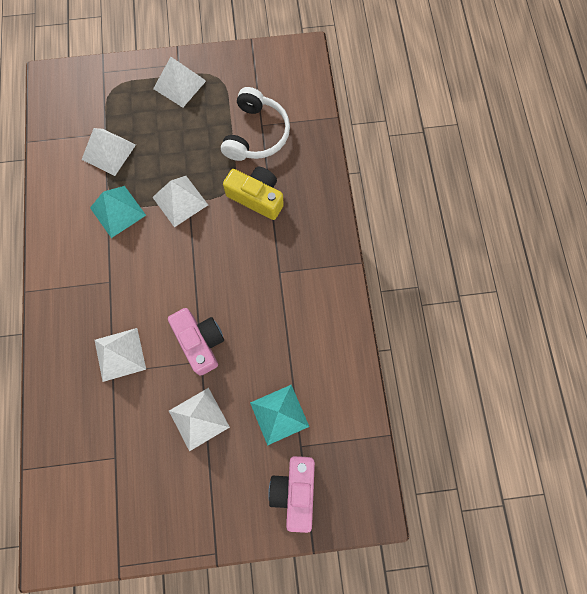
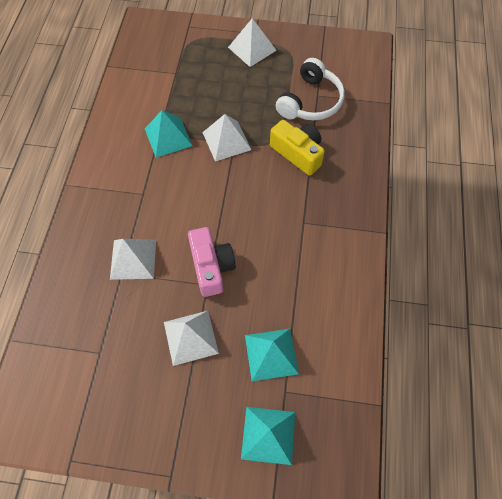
camera: 15 degrees right, 10 degrees down
(109, 152) = (174, 88): white pyramid -> none
(295, 491) = (268, 435): pink camera -> turquoise pyramid

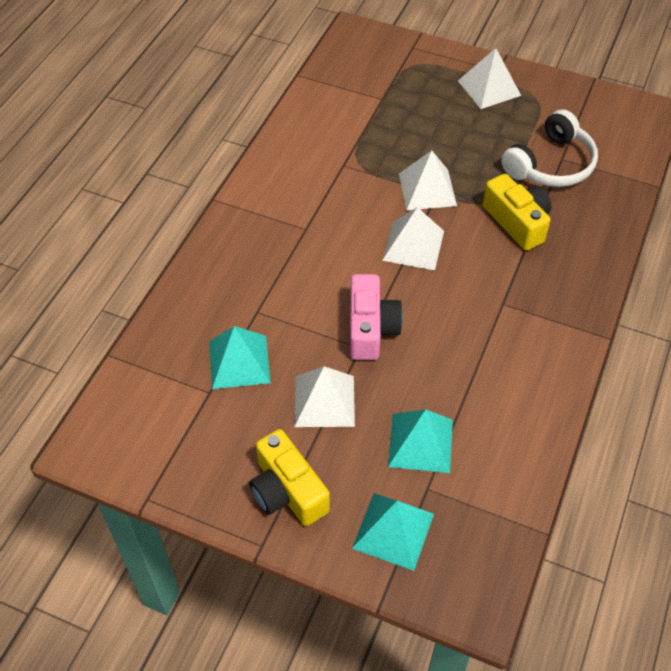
camera: 15 degrees right, 10 degrees down
(133, 259) = (275, 299): white pyramid -> white pyramid (413, 245)
(168, 137) = (353, 171): turquoise pyramid -> turquoise pyramid (239, 361)
(180, 423) = (287, 491): none -> yellow camera

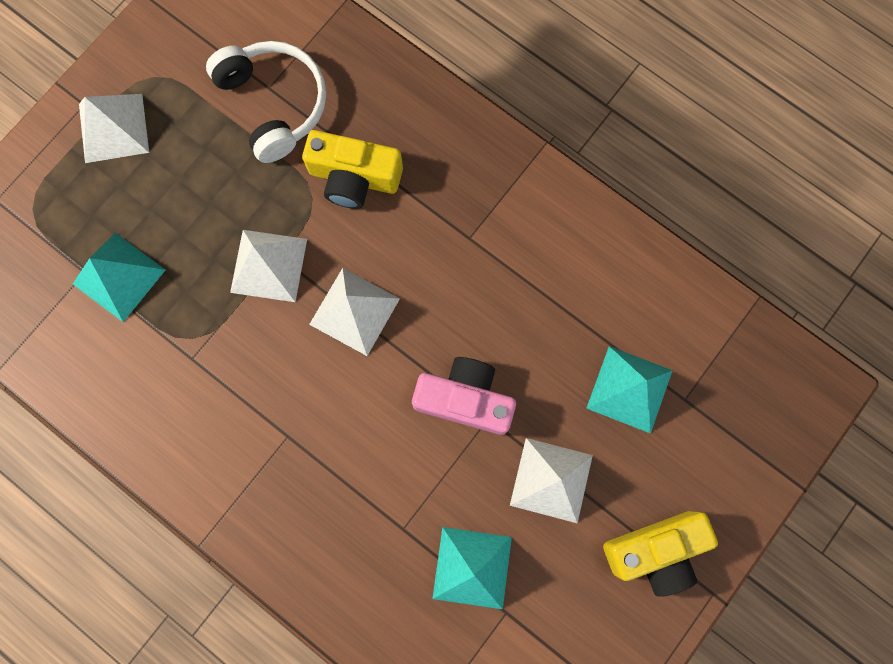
camera: 75 degrees left, 25 degrees up
(393, 530) = (725, 449): turquoise pyramid -> turquoise pyramid (119, 276)
(517, 222) = (354, 177): yellow camera -> yellow camera turned 150 degrees counterclockwise

